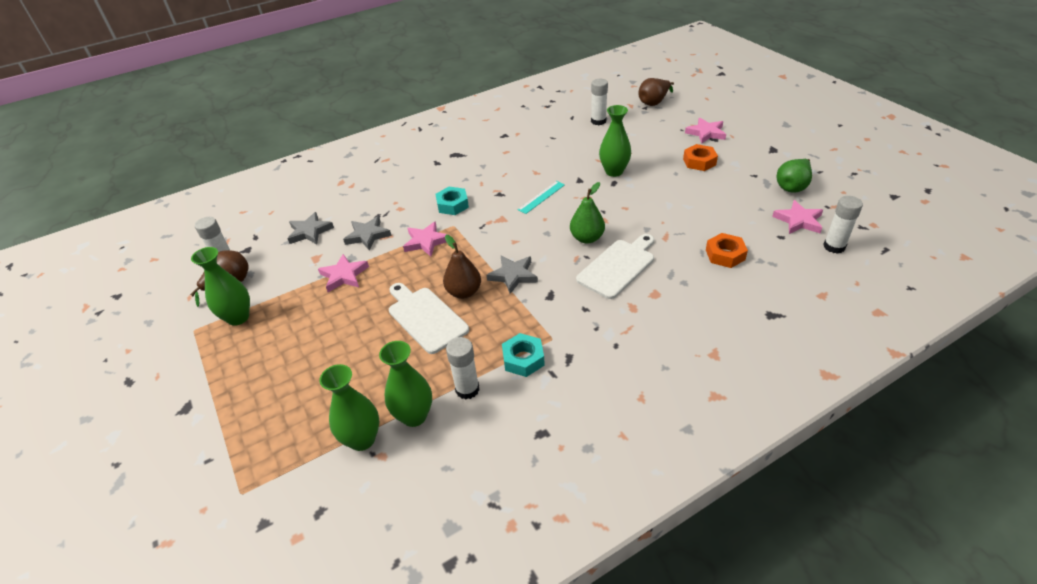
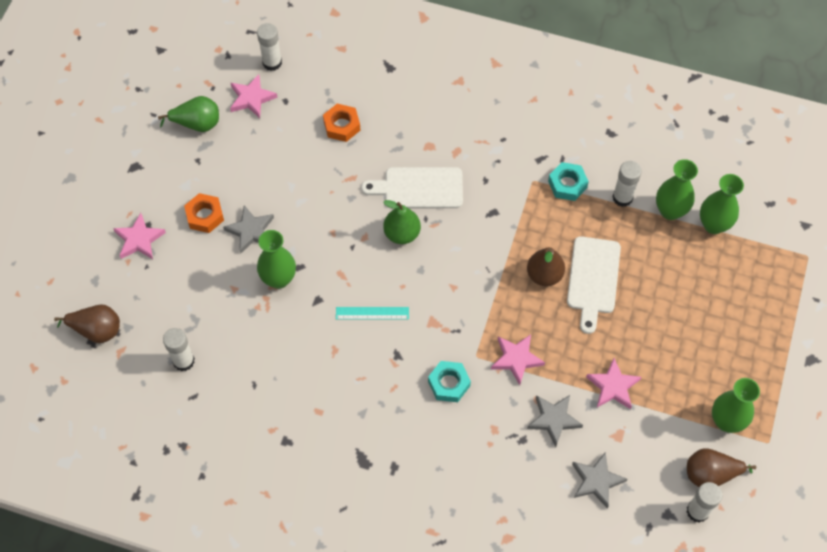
camera: 135 degrees left, 20 degrees up
(513, 275) = (495, 254): grey star -> grey star (250, 231)

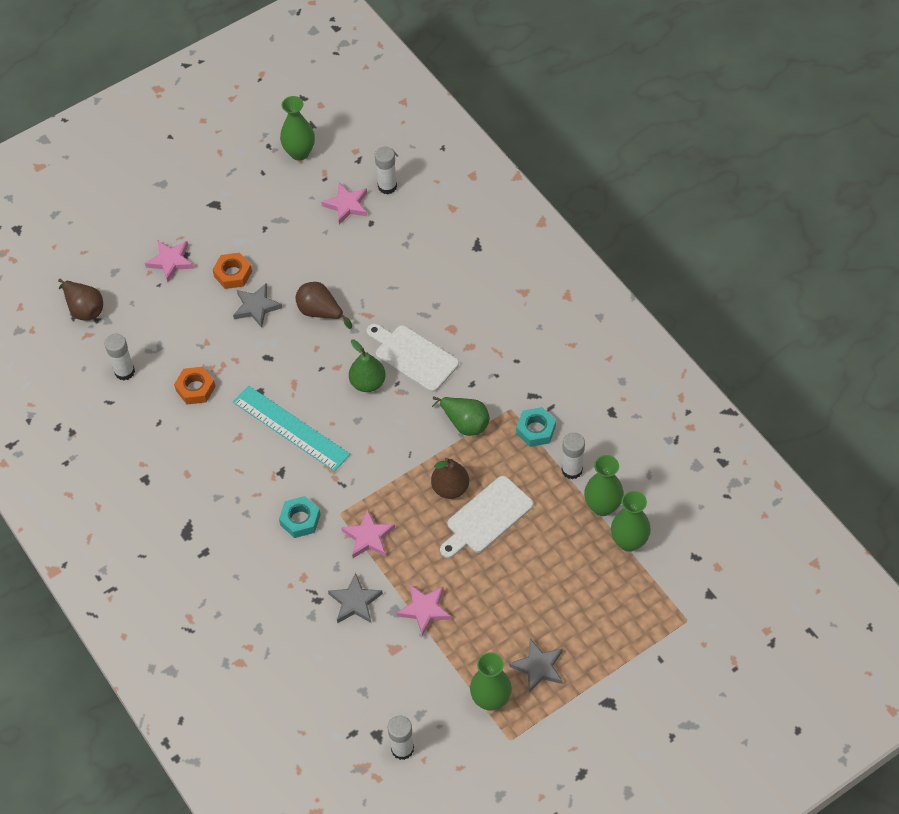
camera: 40 degrees right, 5 degrees down
(197, 124) = (288, 200): green pear -> green pear (465, 423)
(279, 279) = (245, 356): green vase -> green vase (299, 153)
(342, 126) = (397, 269): orange nut -> orange nut (195, 388)
(372, 313) = (290, 428): turquoise ruler -> turquoise ruler, size x1.88
(596, 481) = (345, 670): grey star -> grey star (538, 667)
(710, 474) = (439, 729): brown pear -> brown pear (320, 312)

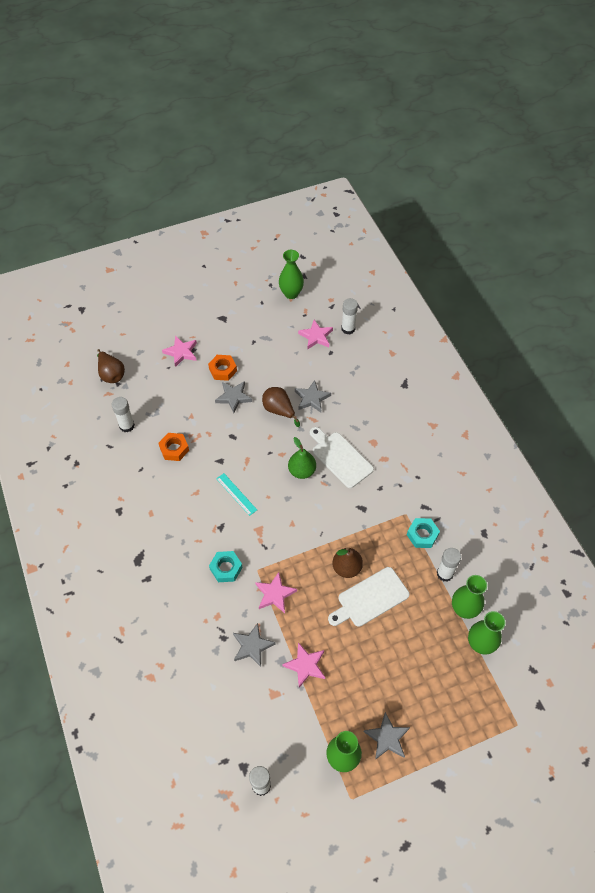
camera: 10 degrees right, 0 degrees up
(290, 428) = (236, 494): turquoise ruler -> turquoise ruler, size x0.53
(359, 288) = (312, 398): none -> grey star
(465, 423) = (368, 518): green pear -> none

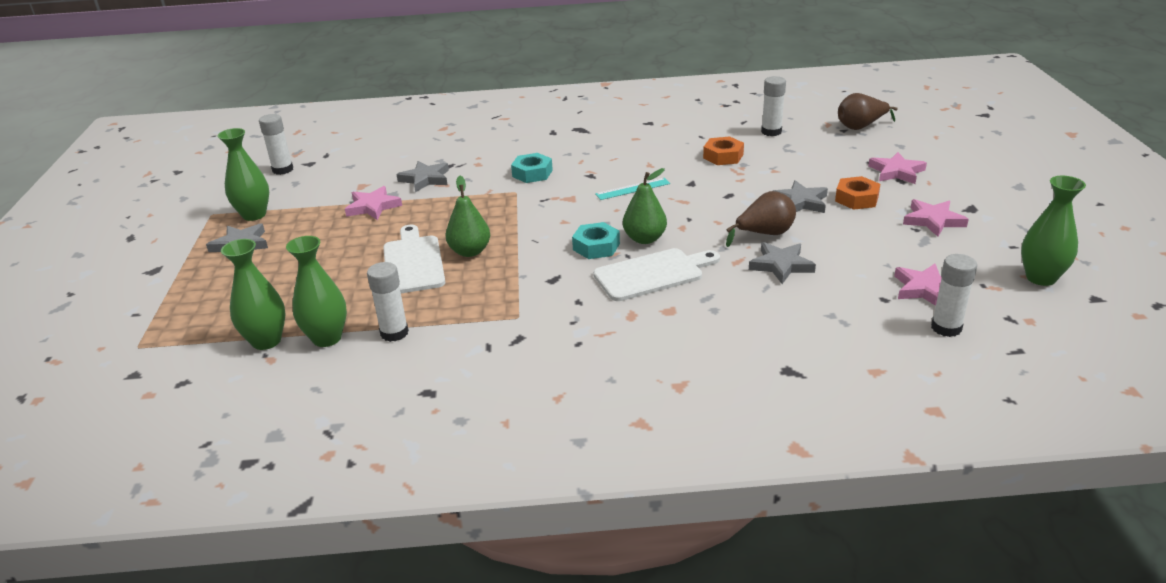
camera: 110 degrees right, 25 degrees down
(275, 594) = (475, 199): pink star -> pink star (933, 220)
(346, 568) = (470, 251): brown pear -> green pear
(422, 535) = (471, 325): turquoise nut -> turquoise nut (596, 247)

